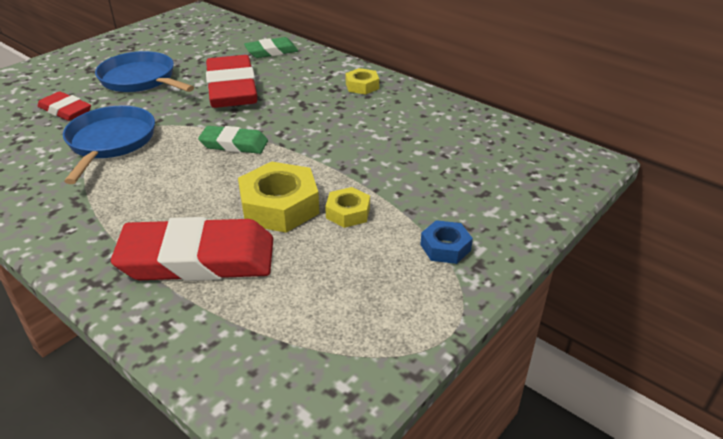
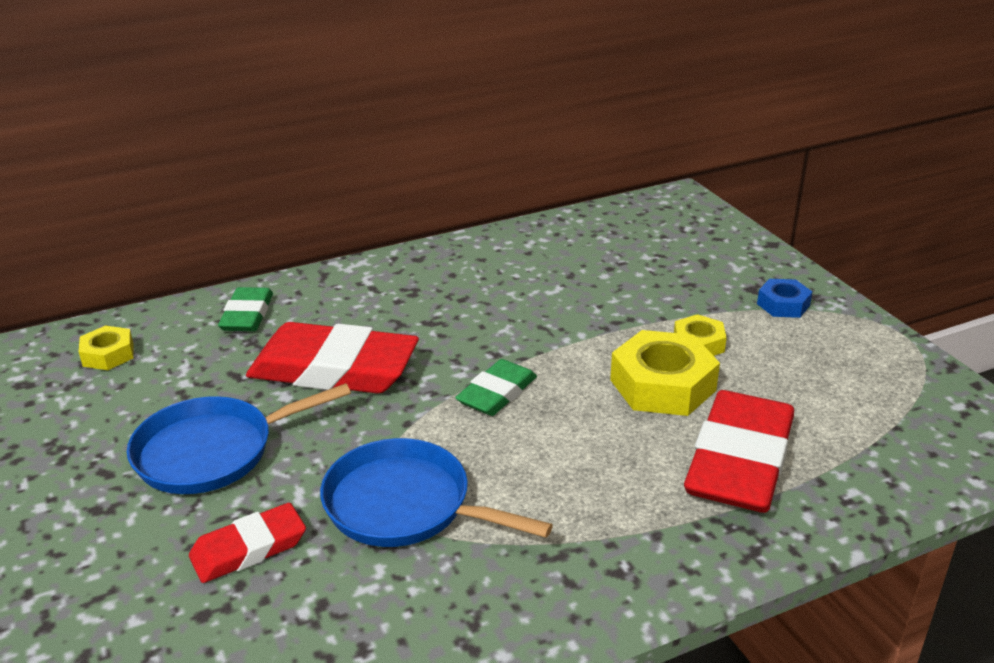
camera: 65 degrees left, 5 degrees down
(362, 86) = (423, 271): yellow nut -> yellow nut (108, 354)

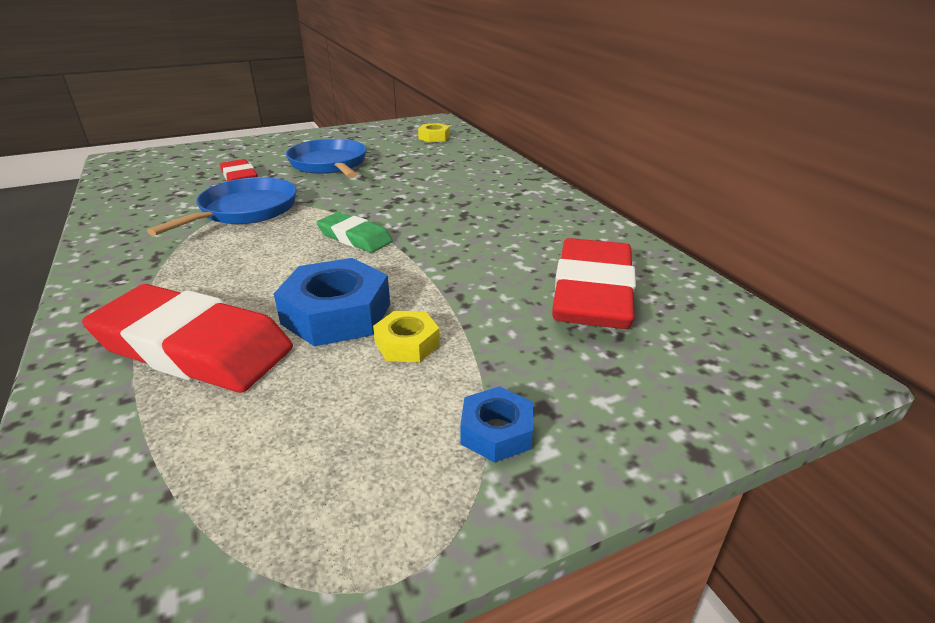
camera: 90 degrees right, 0 degrees up
(247, 315) = (476, 161): green eraser -> none
(334, 369) = (405, 186): red eraser -> red eraser (592, 292)
(662, 385) = (336, 314): yellow nut -> blue nut

